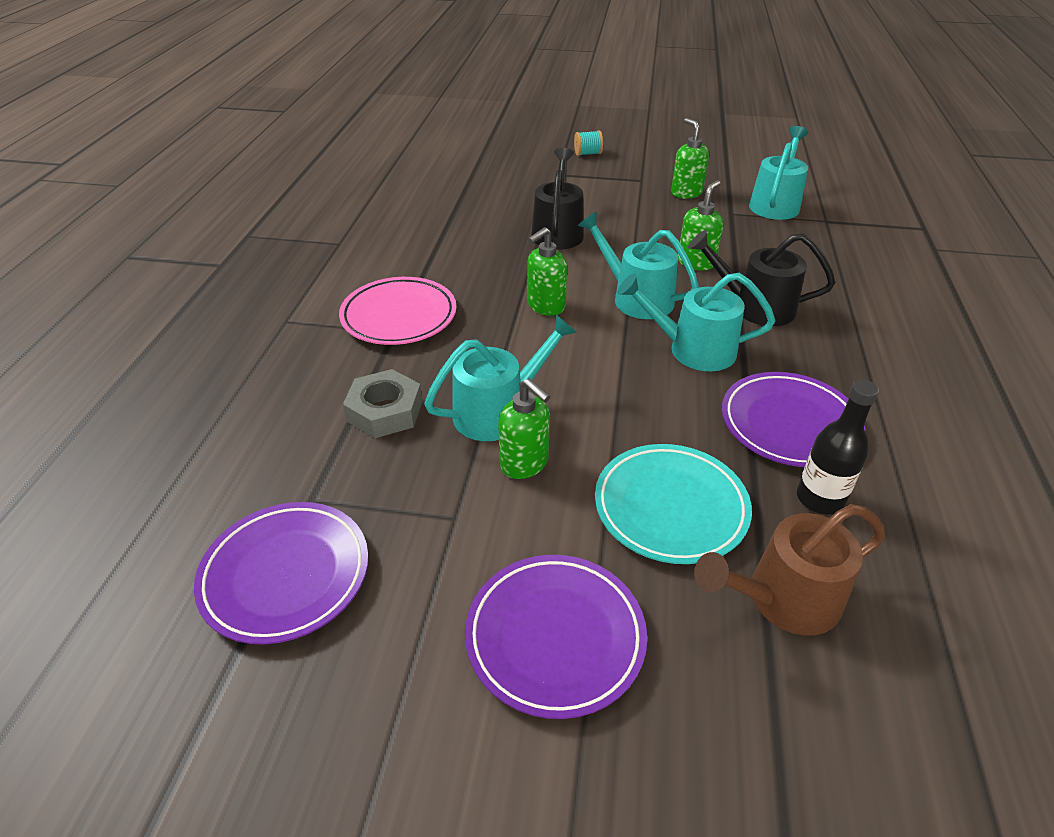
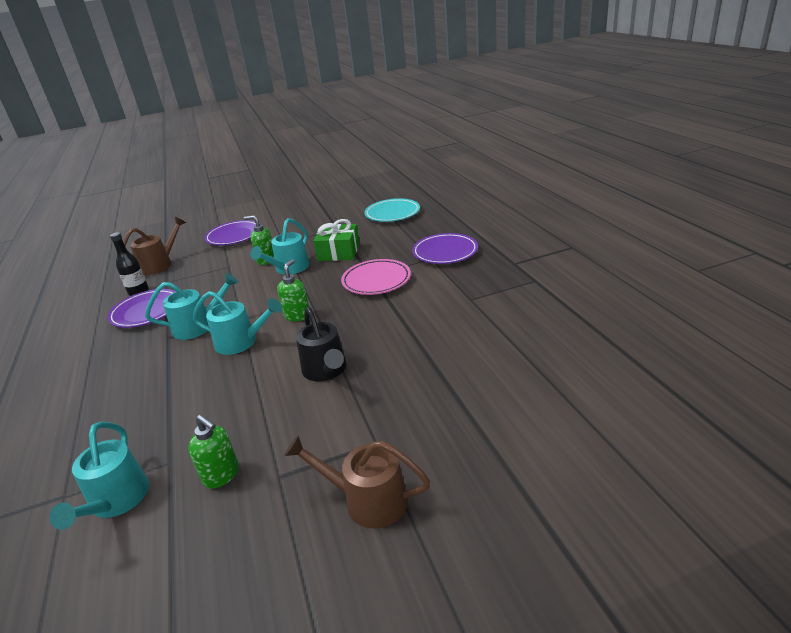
camera: 155 degrees right, 10 degrees down
(286, 575) = (325, 218): purple plate -> purple plate (445, 252)
(385, 411) = (339, 252): grey nut -> green gift
(587, 154) = (367, 500): turquoise spool -> brown watering can
(670, 507) = (202, 269): turquoise plate -> turquoise plate (392, 213)
(696, 262) = (202, 387): green soap dispenser -> none
(754, 307) = (157, 367): black watering can -> none

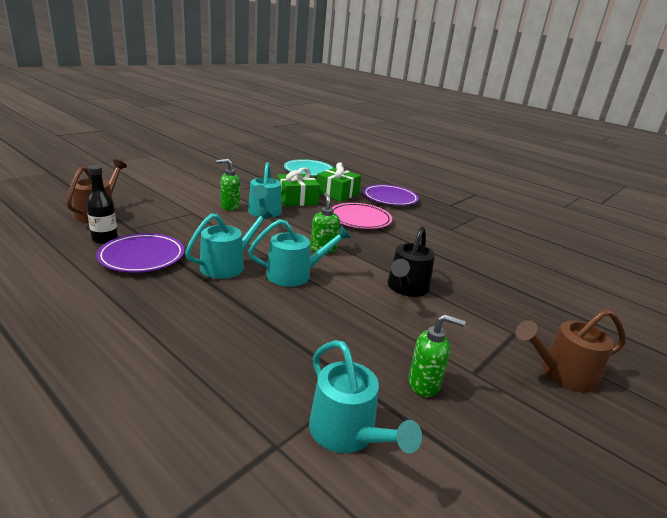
camera: 35 degrees left, 5 degrees down
(234, 236) = (163, 187): purple plate -> none
(326, 371) = (406, 288): black watering can -> black watering can turned 75 degrees clockwise
(390, 244) = (337, 193): none -> green gift

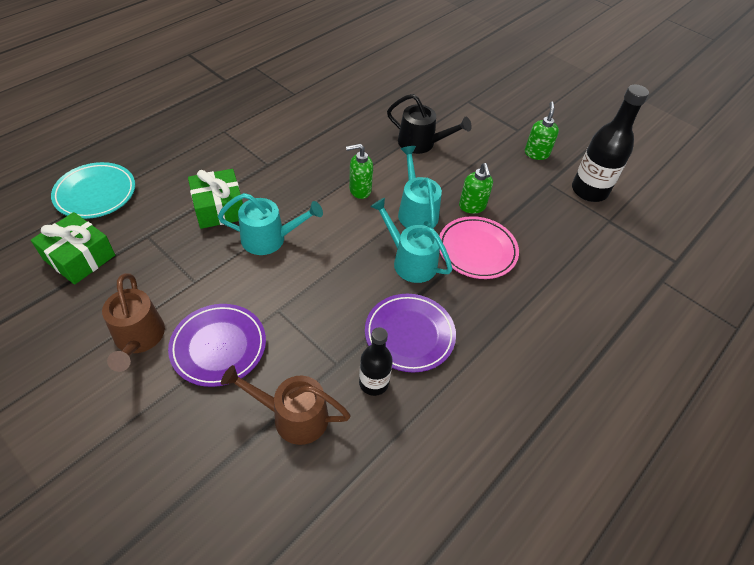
camera: 90 degrees left, 25 degrees up
(230, 206) = (252, 274): green soap dispenser -> green soap dispenser (472, 206)
(337, 193) = (194, 169): green gift -> green gift (79, 257)
(348, 433) = (589, 191): turquoise watering can -> black bottle
(360, 219) = (278, 156): pink plate -> pink plate (477, 250)
(390, 198) = (208, 124): purple plate -> purple plate (218, 347)
(562, 373) = (505, 93): brown watering can -> brown watering can (138, 339)

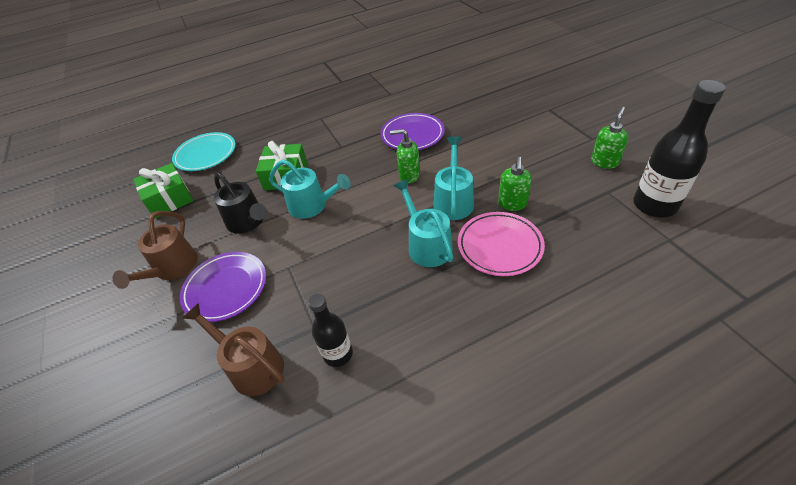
camera: 30 degrees right, 5 degrees down
(409, 335) = (394, 315): purple plate -> purple plate (412, 135)
(421, 143) = (485, 142): black watering can -> black watering can (248, 222)

